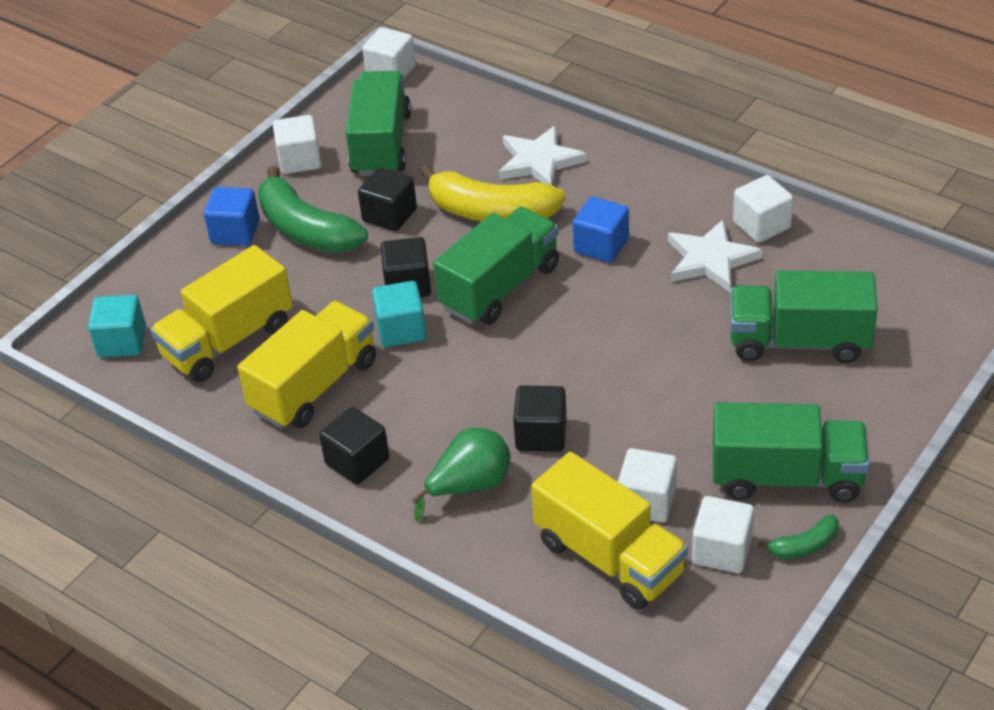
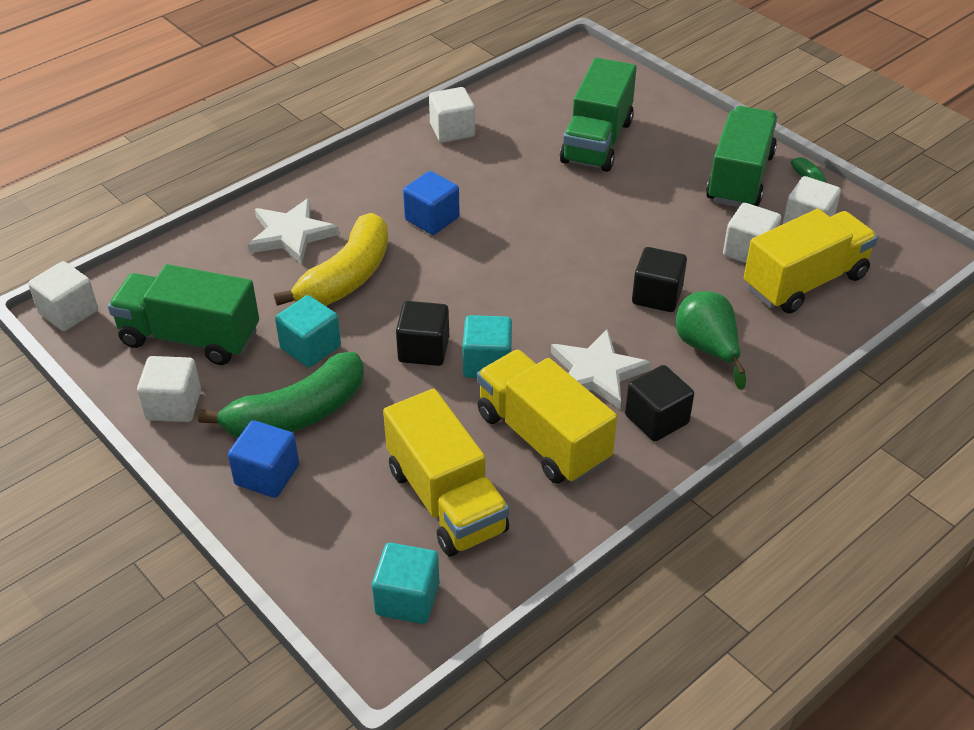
camera: 80 degrees left, 0 degrees up
(389, 215) = (310, 347): black cube -> turquoise cube
(500, 287) = (457, 289): green truck -> none
(710, 260) = (481, 164): white star -> white star (596, 373)

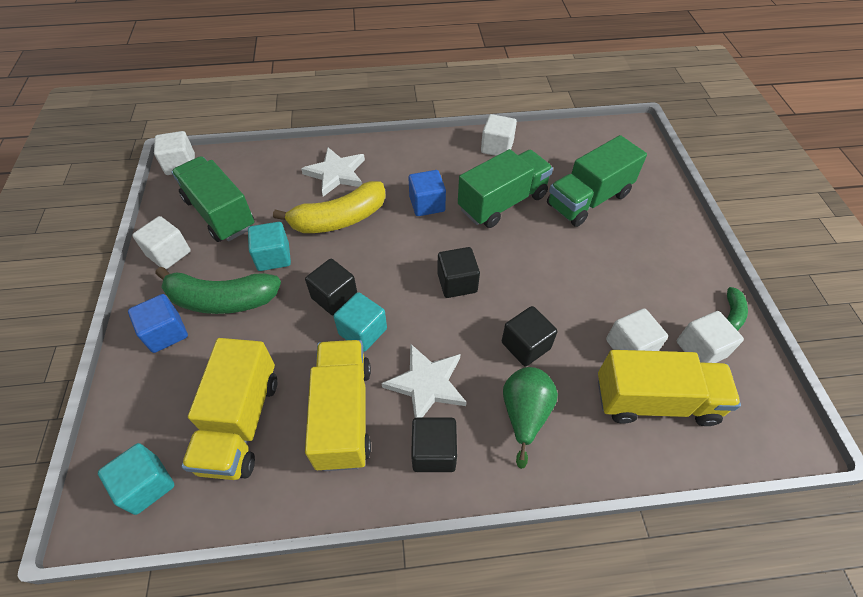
camera: 35 degrees right, 10 degrees up
(539, 276) = (457, 283): none -> black cube
(739, 178) = (675, 280): green truck -> green truck (502, 202)

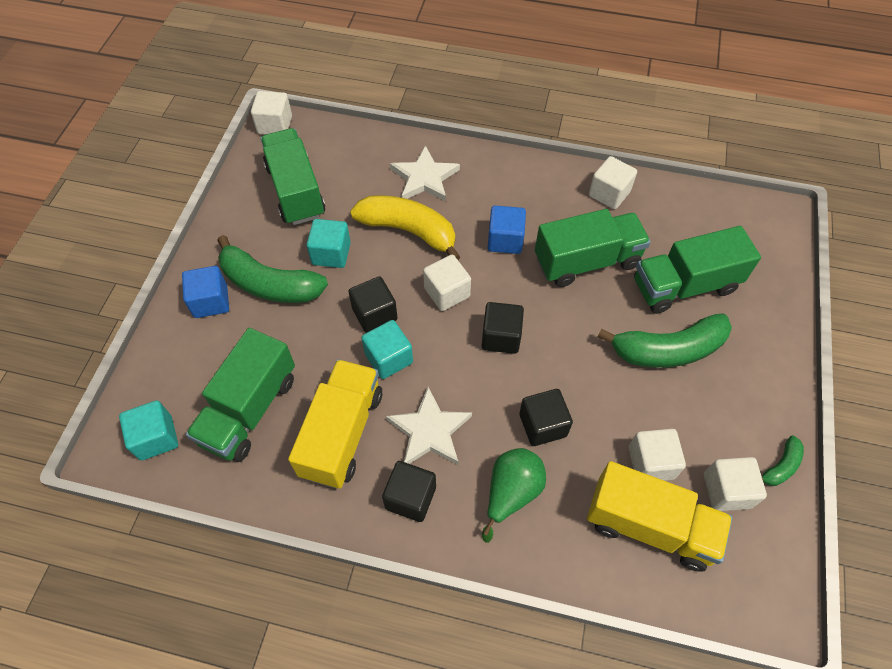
camera: 20 degrees right, 5 degrees up
(169, 253) = (236, 221): white cube -> white cube (447, 292)
(241, 422) = (249, 409): yellow truck -> green truck
(339, 219) = (409, 231): yellow banana -> yellow banana turned 150 degrees counterclockwise
(599, 252) = (667, 350): none -> green banana

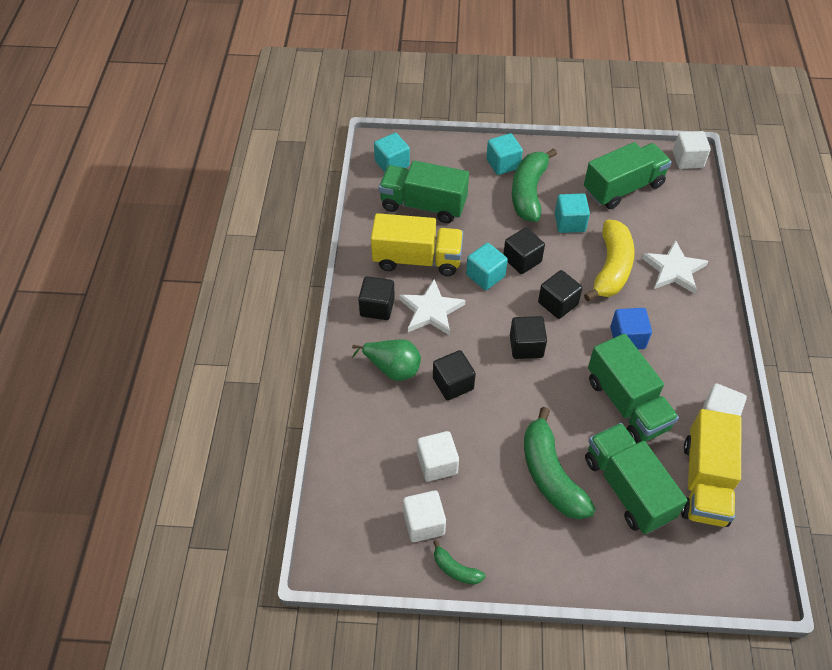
camera: 80 degrees right, 5 degrees down
(211, 301) = (503, 164): blue cube -> turquoise cube
(447, 292) = (558, 303): white cube -> black cube
(649, 526) = (383, 465): yellow truck -> yellow truck (704, 482)

